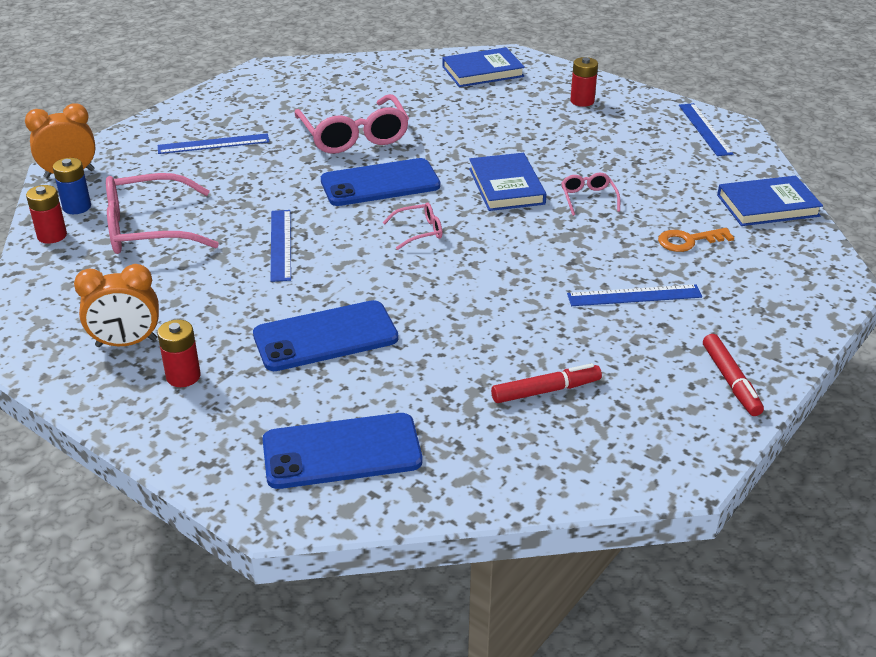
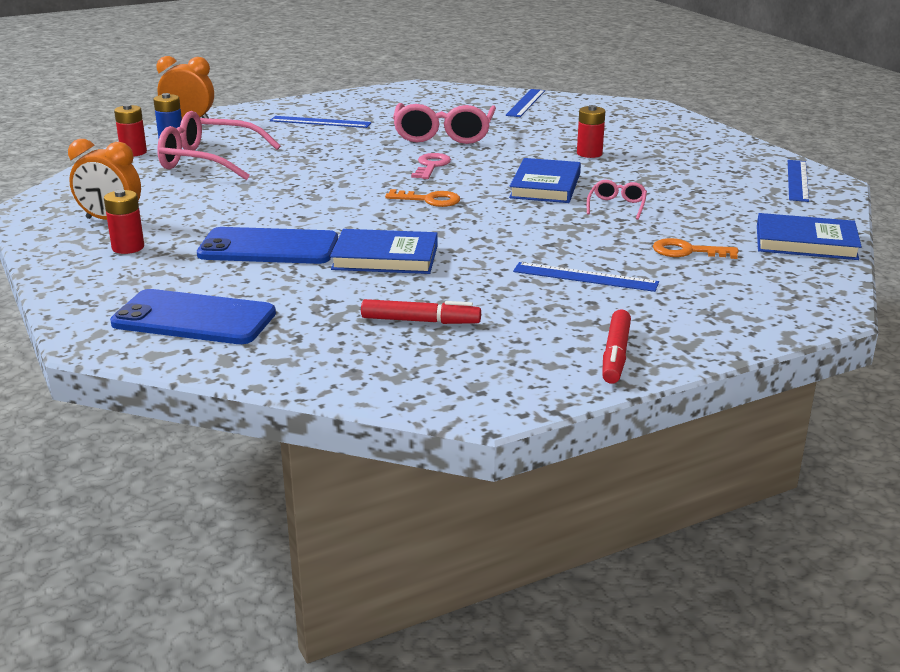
camera: 25 degrees right, 10 degrees down
(281, 244) = (301, 187): blue ruler -> blue ruler (526, 103)
(380, 183) = (431, 166): blue phone -> pink key
(419, 231) = (429, 200): pink glasses -> orange key
(482, 71) = (611, 113): blue book -> blue book (385, 257)
(582, 101) = (688, 144): red battery -> red battery (589, 154)

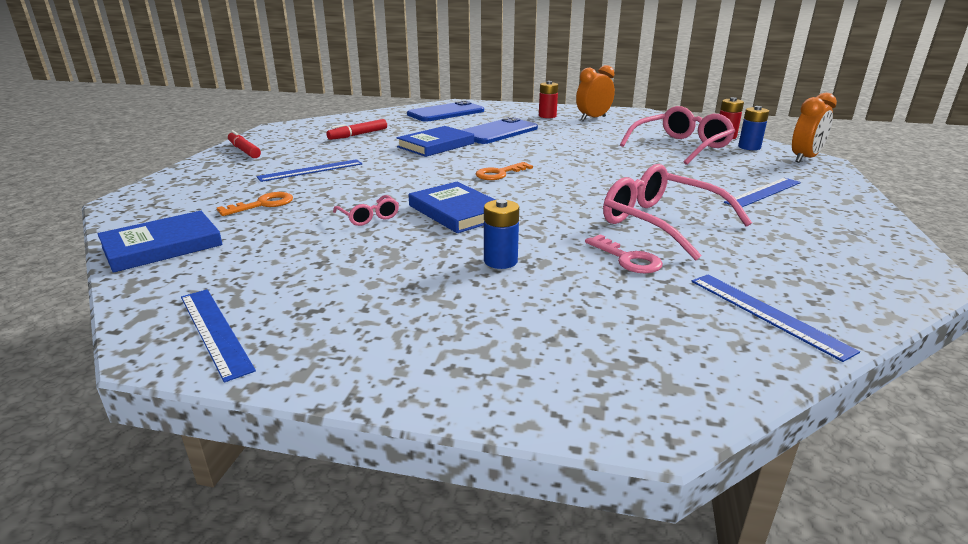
camera: 130 degrees right, 0 degrees up
(431, 166) = (572, 193): pink key -> pink key (628, 259)
(589, 154) = (500, 261): red battery -> blue battery

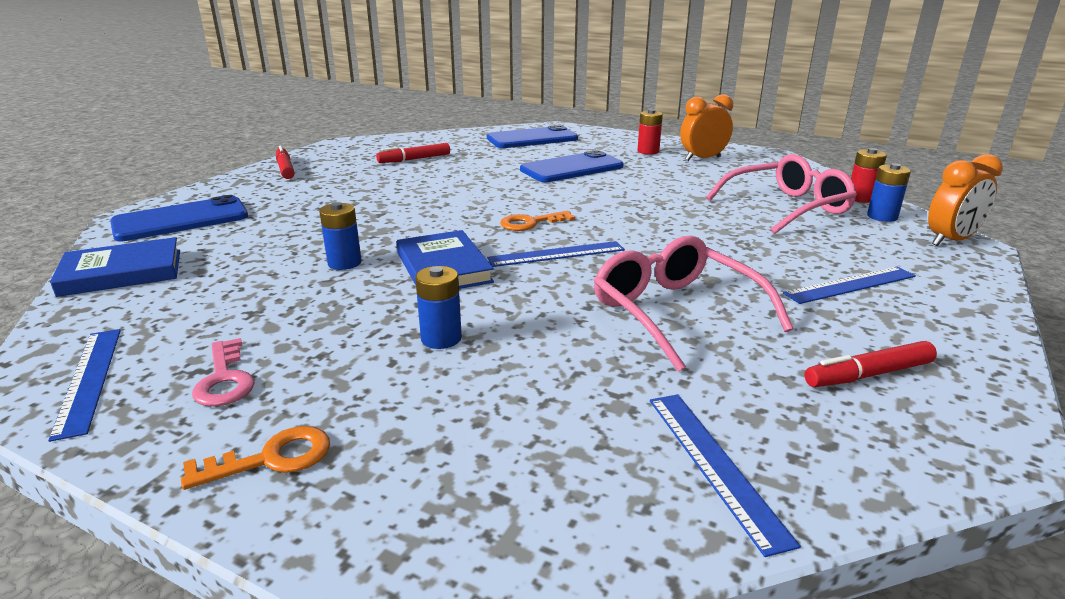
camera: 15 degrees right, 0 degrees up
(180, 199) = (181, 220): none -> blue phone
(263, 204) = (252, 235): orange key -> orange key (272, 458)
(311, 170) = (331, 199): blue ruler -> blue ruler (556, 254)
(369, 217) = (344, 263): pink glasses -> blue battery
(436, 145) = (488, 179): blue book -> none
(628, 259) = (594, 357): pink key -> pink key (225, 379)
(818, 246) = (868, 374): none -> red marker

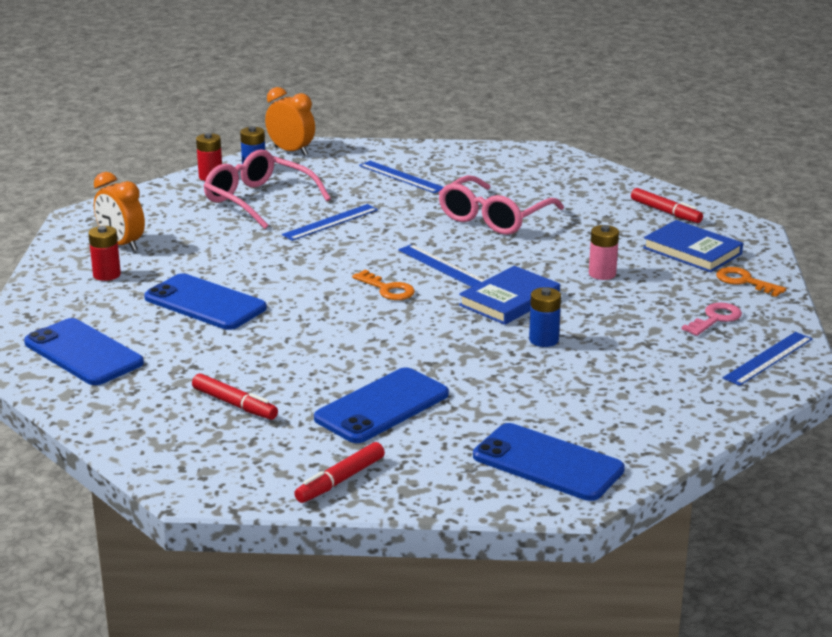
camera: 115 degrees left, 0 degrees up
(122, 272) = (665, 428): blue book -> blue book (692, 251)
(345, 190) = (382, 406): none -> blue phone
(441, 338) = (602, 274): blue battery -> pink battery
(714, 464) = (625, 196): blue ruler -> blue ruler (330, 222)
(868, 374) = (512, 171): red marker -> red marker (665, 212)

